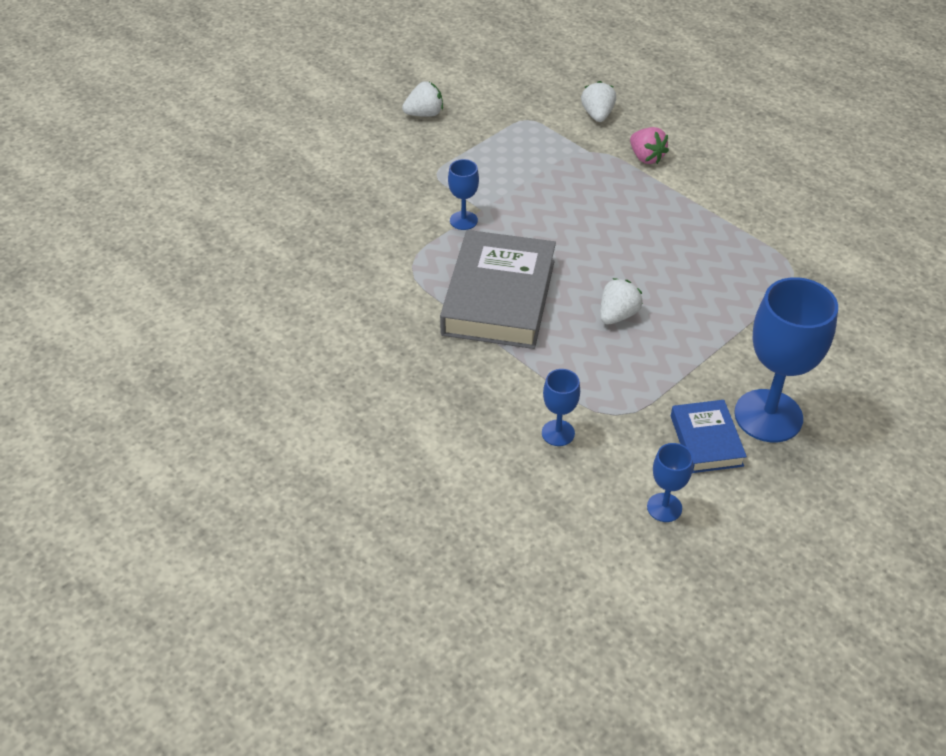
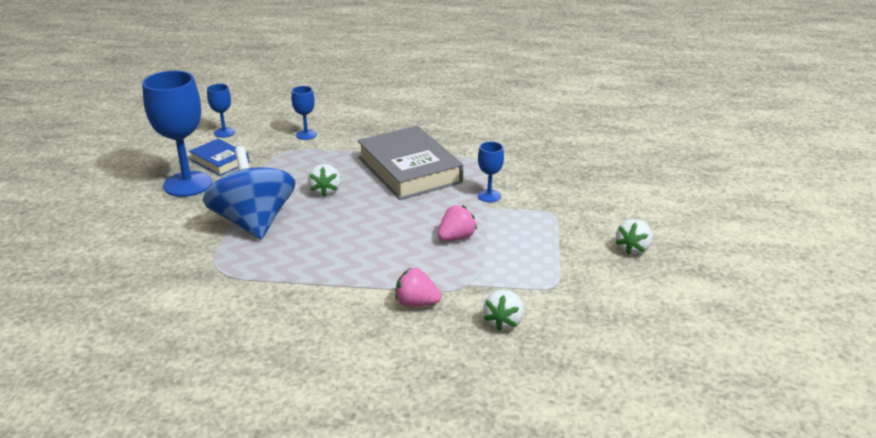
camera: 140 degrees right, 15 degrees down
(549, 194) = (456, 237): none -> pink strawberry
(597, 115) = (504, 322): white strawberry -> white strawberry turned 60 degrees clockwise
(724, 311) = (254, 222): none -> blue spinning top

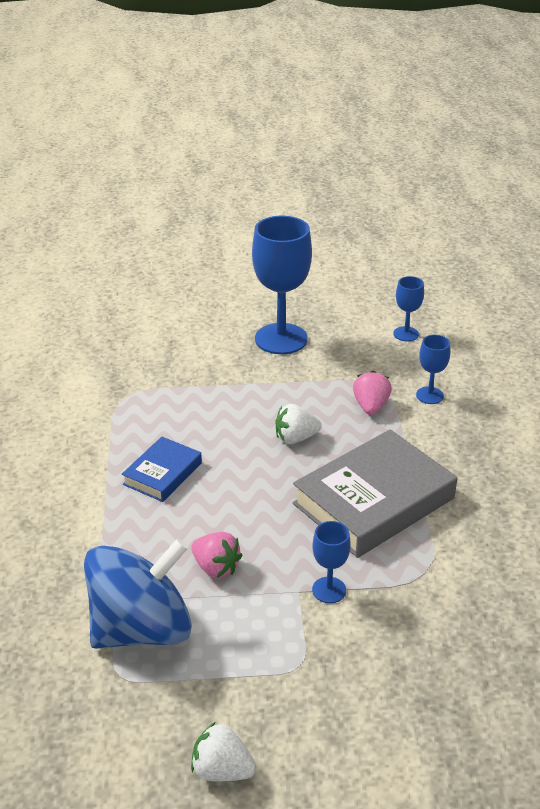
camera: 80 degrees right, 5 degrees up
(219, 161) = (337, 347): blue book -> blue book (162, 474)
(254, 222) = (215, 400): blue spinning top -> blue spinning top (142, 628)
(416, 303) = (77, 549): pink strawberry -> pink strawberry (370, 406)
(504, 322) = (44, 630): white strawberry -> none

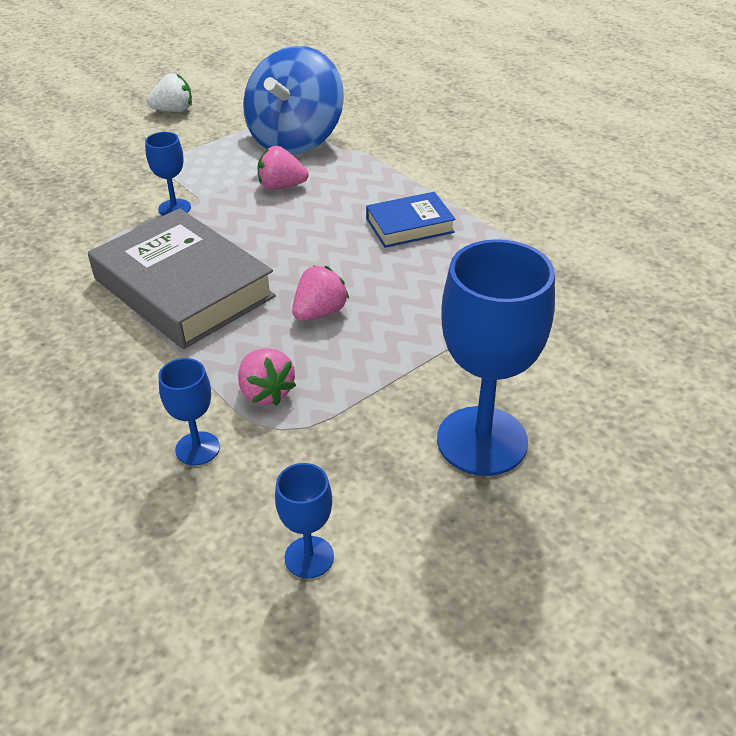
camera: 145 degrees right, 5 degrees up
(162, 474) = (410, 225): blue book -> blue book turned 75 degrees clockwise
(295, 438) = (320, 312): white strawberry -> pink strawberry
(373, 501) = (184, 287): grey book -> grey book turned 60 degrees counterclockwise

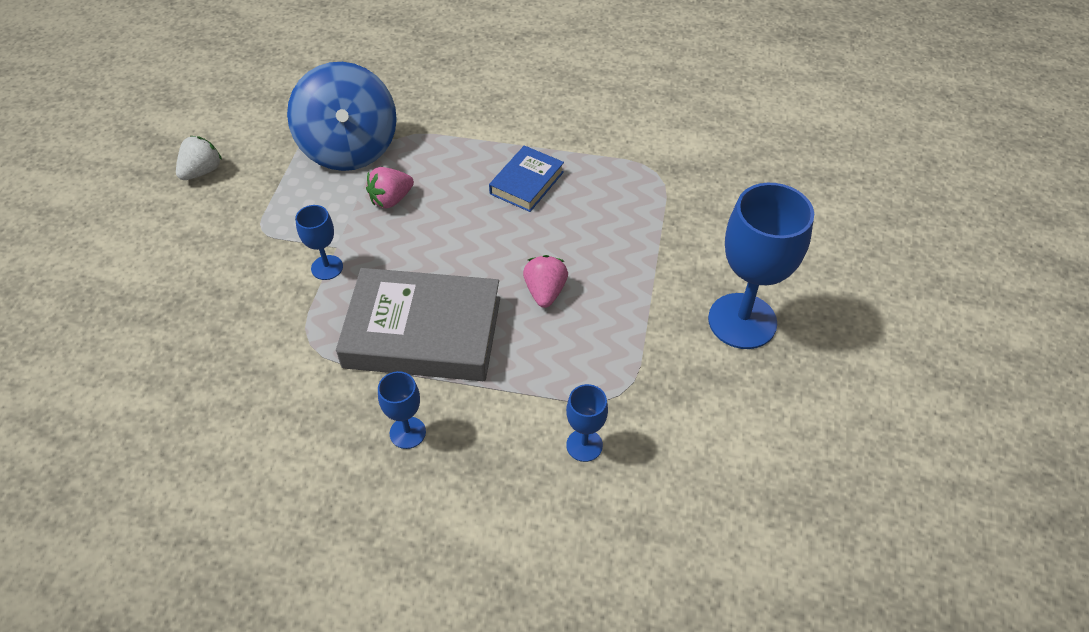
camera: 40 degrees left, 10 degrees up
(266, 392) = (580, 375): pink strawberry -> none
(309, 557) = (731, 464): blue goblet -> blue goblet (407, 432)

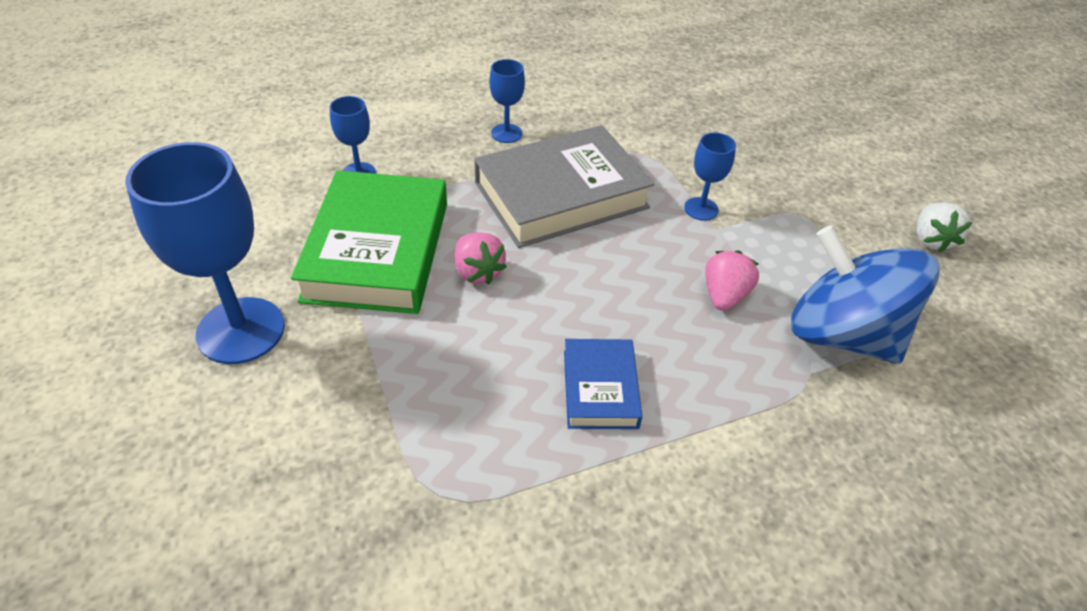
camera: 145 degrees right, 5 degrees down
(611, 346) = (377, 250): none -> green book

